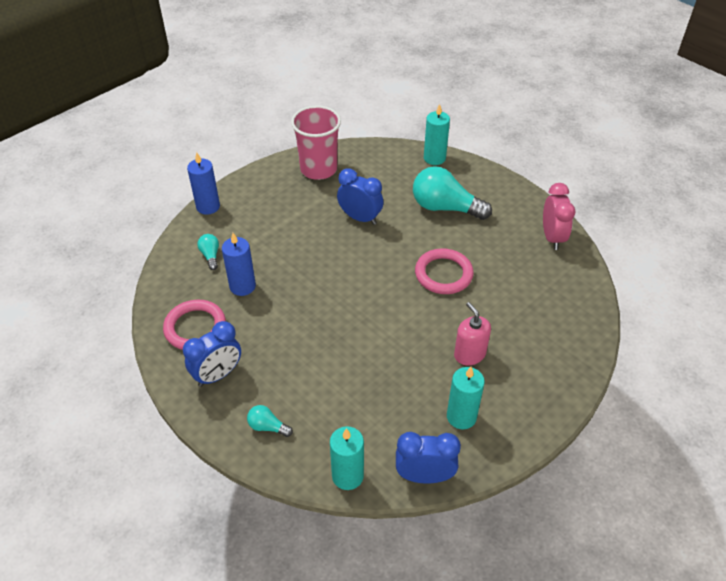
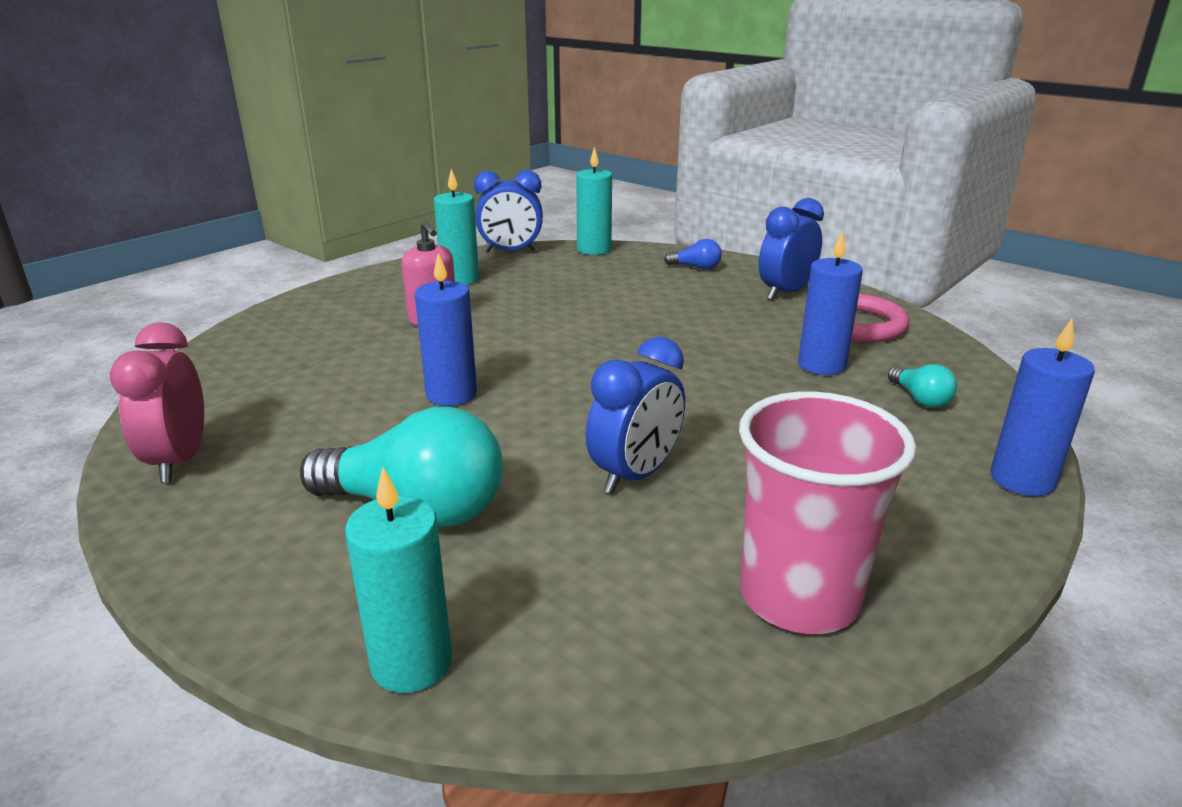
camera: 175 degrees right, 20 degrees down
(267, 426) = (696, 267): turquoise light bulb -> blue light bulb
(360, 218) = (635, 475): blue clock -> blue clock turned 75 degrees counterclockwise
(443, 274) = (451, 394): pink ring -> blue candle

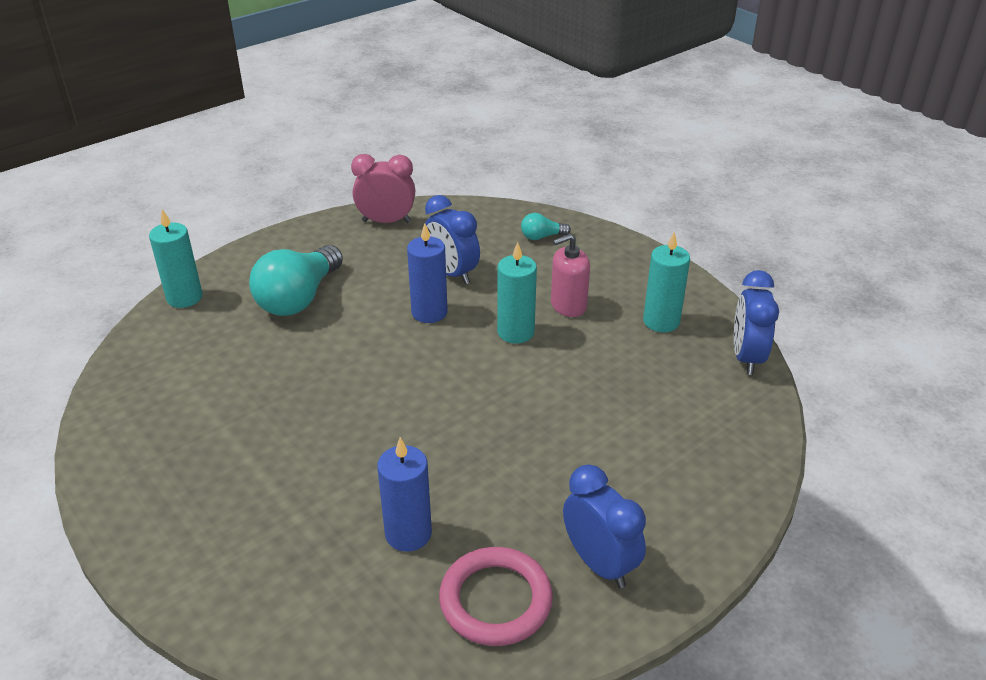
camera: 100 degrees right, 10 degrees up
(594, 249) = (758, 422): turquoise candle -> turquoise candle (515, 332)
(635, 475) = (289, 384): blue clock -> blue clock (452, 273)
(696, 267) = (693, 500): blue light bulb -> none
(799, 596) = (142, 427): pink cup -> none
(920, 399) = (319, 583): turquoise light bulb -> turquoise light bulb (542, 237)
(1022, 480) = (175, 593): blue candle -> none

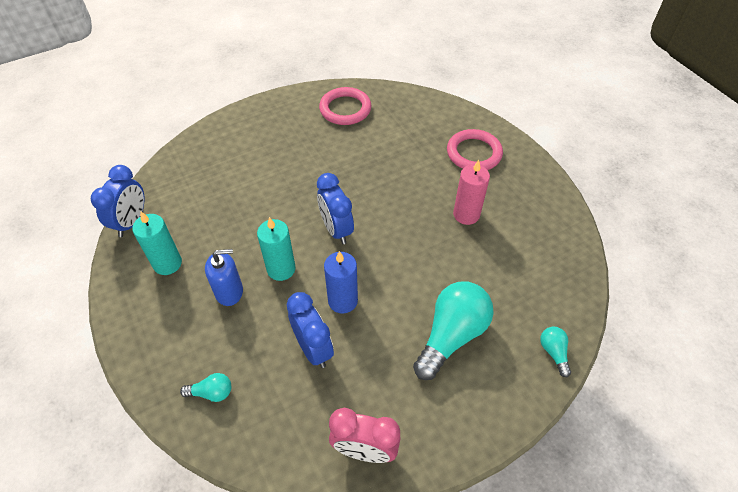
camera: 170 degrees left, 15 degrees up
(184, 298) = (553, 352): turquoise candle -> turquoise light bulb
(230, 532) = (474, 153): none -> pink ring
(261, 425) = (466, 214): none -> pink candle
(408, 533) = (381, 141): blue candle -> none
(568, 305) = (229, 291): pink soap dispenser -> blue soap dispenser
(599, 564) = (292, 117): blue clock -> blue clock (336, 229)

